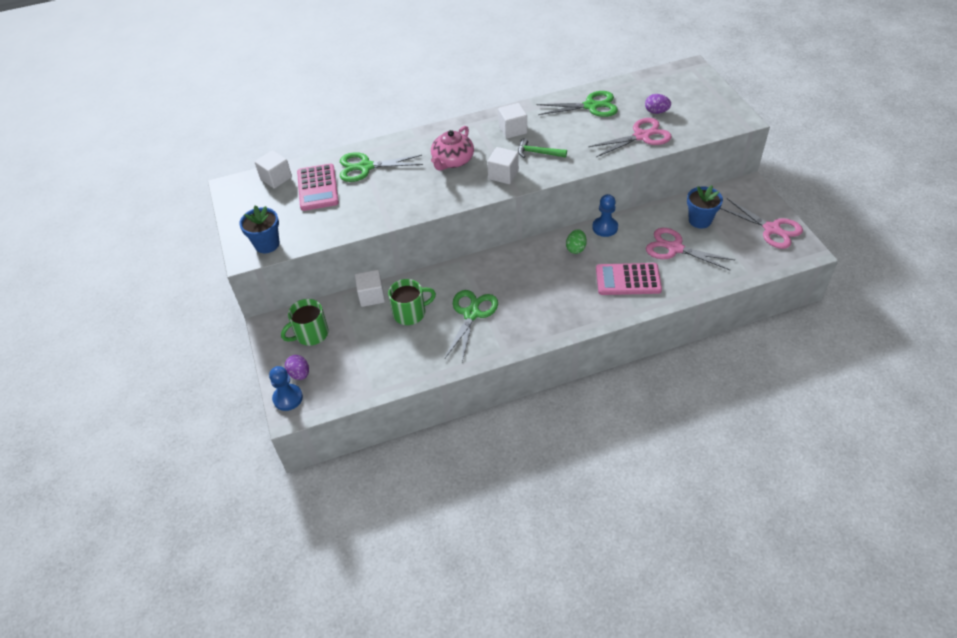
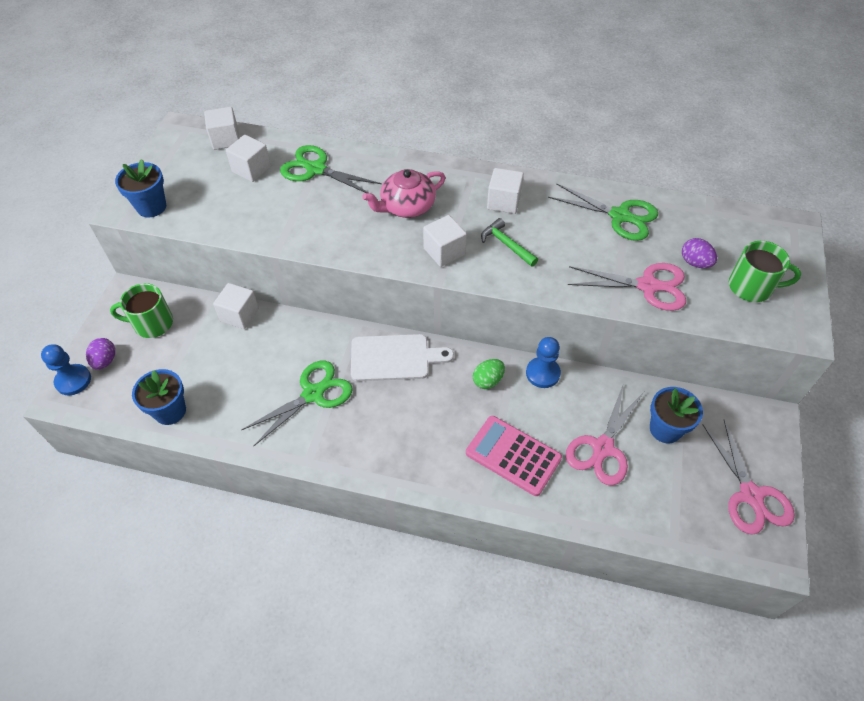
camera: 30 degrees right, 5 degrees up
(317, 188) = (251, 169): pink calculator -> white cube
(381, 376) = (170, 411): none -> blue flower pot
(410, 313) = (257, 356): green mug -> green mug (751, 287)
(504, 266) = (394, 358): none -> white cutting board
(674, 248) = (603, 448): pink scissors -> pink scissors turned 120 degrees counterclockwise

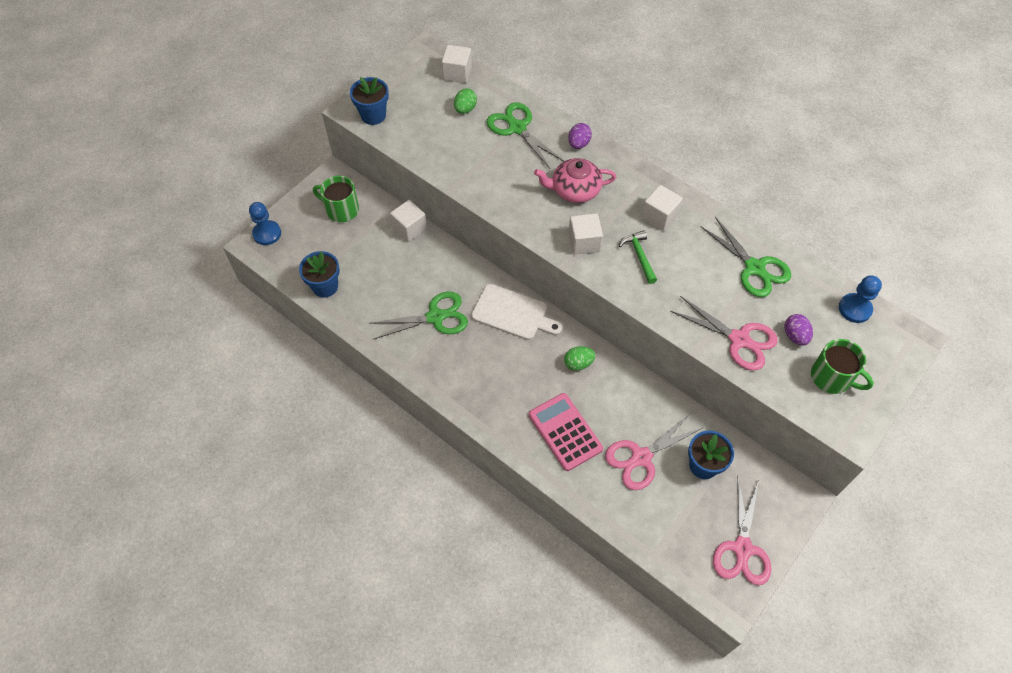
camera: 25 degrees right, 5 degrees up
(105, 361) = (295, 227): purple egg -> purple egg (578, 144)
(251, 169) = (465, 109): white cube -> green egg
(542, 373) = (627, 376): blue pawn -> blue pawn (854, 309)

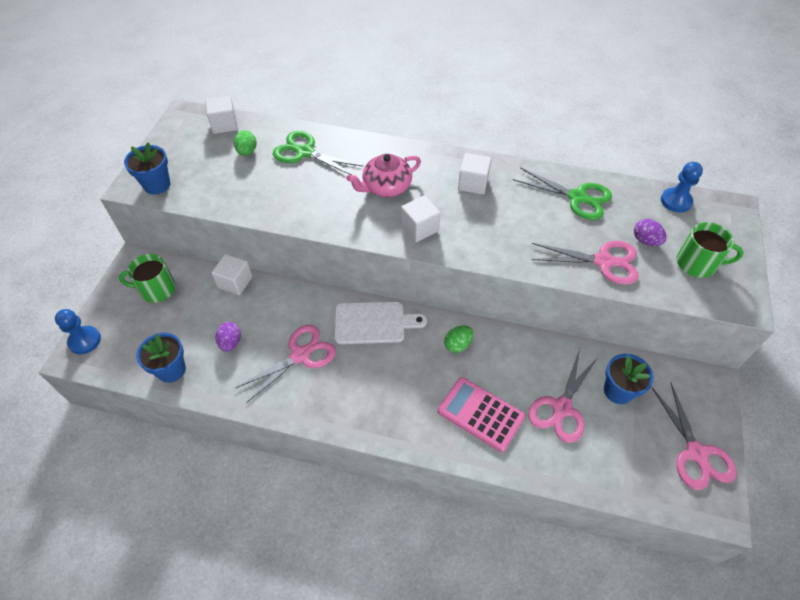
camera: 25 degrees left, 5 degrees down
(435, 317) = (300, 355): green scissors -> pink scissors
(578, 144) = (368, 148): purple egg -> purple egg (230, 342)
(639, 256) = (475, 222): green hammer -> none

